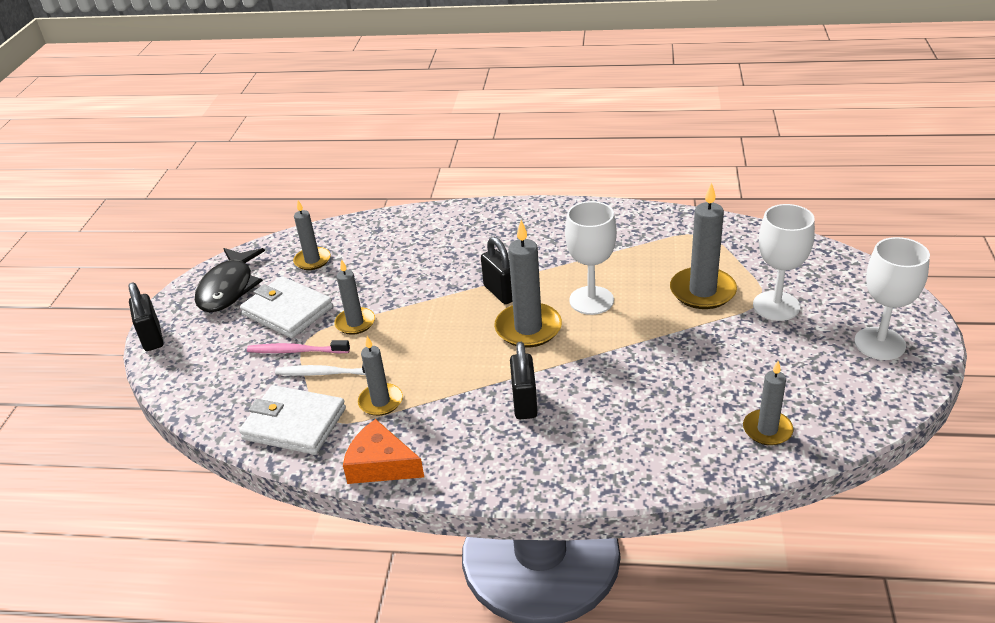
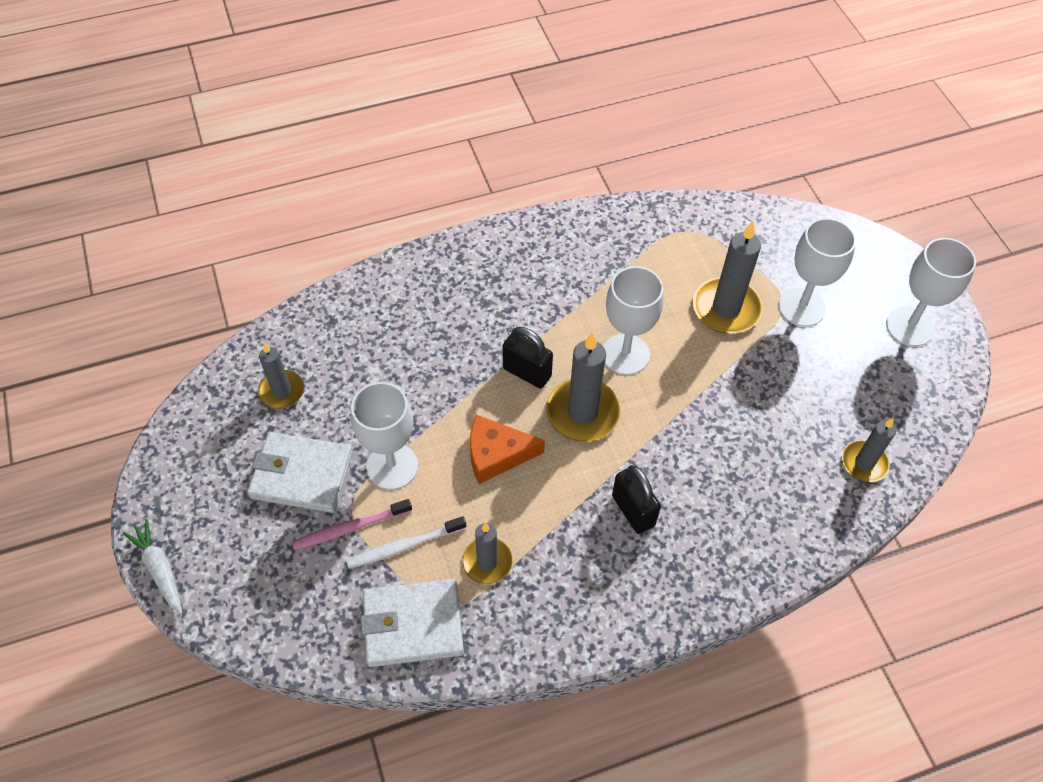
camera: 30 degrees left, 20 degrees up
(152, 338) = (160, 569): black padlock -> white carrot
(229, 288) = (205, 464): black fish -> none
(355, 323) = (392, 466): grey candle -> white goblet
(380, 465) = (536, 640): orange cheese -> orange cheese (496, 454)

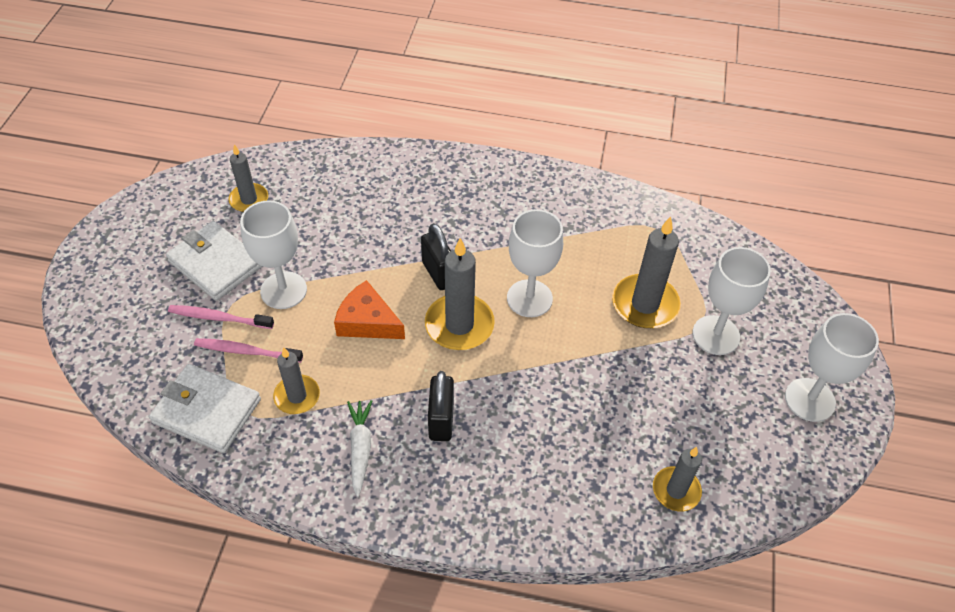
camera: 30 degrees right, 5 degrees down
(160, 569) = (73, 277): white carrot -> white carrot (360, 449)
(403, 546) = (245, 351): white toothbrush -> pink toothbrush

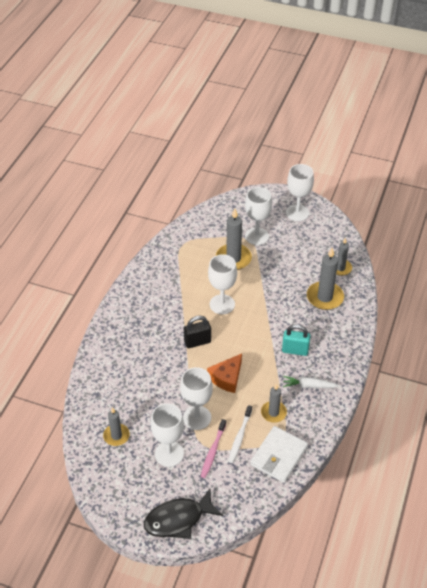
camera: 80 degrees left, 5 degrees down
(100, 289) = (178, 519): none -> black fish
(216, 264) = (169, 454): white wallet -> white goblet
(245, 351) = (239, 437): pink toothbrush -> white toothbrush
(441, 420) = (295, 350): black padlock -> turquoise padlock
(459, 325) = (235, 336): grey candle -> grey candle (325, 297)

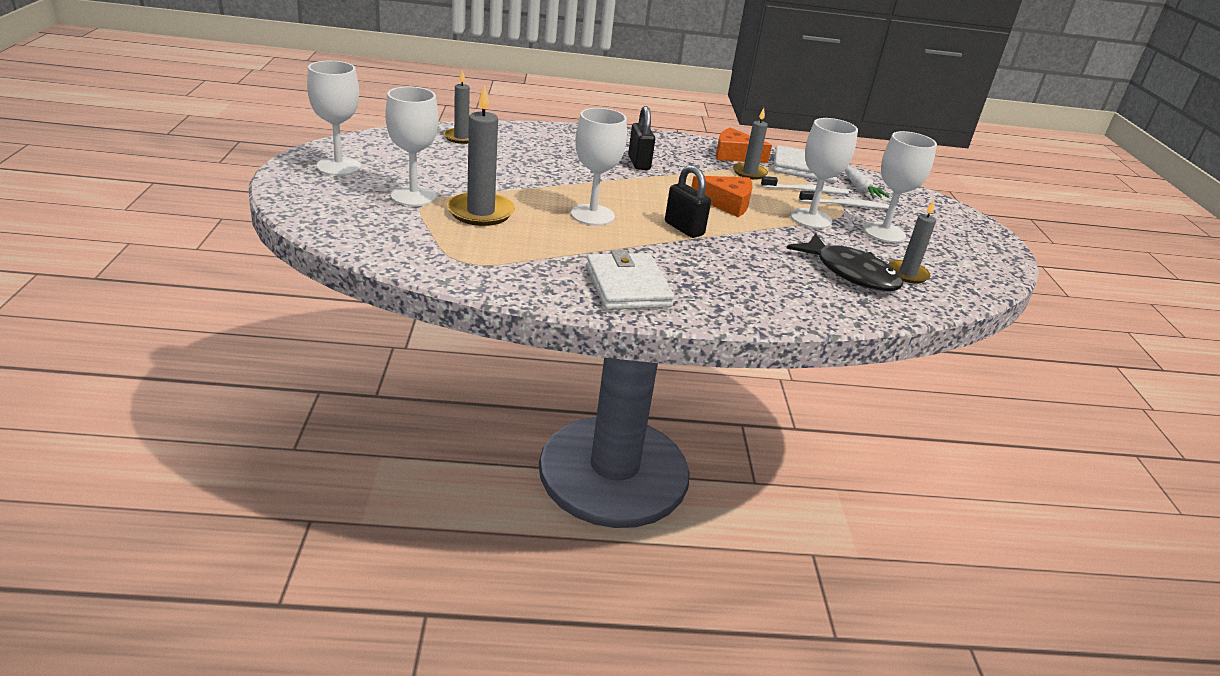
camera: 115 degrees left, 15 degrees down
(143, 297) = (627, 286): none -> white wallet
(178, 519) = (954, 219): black fish -> black fish (850, 273)
(213, 451) = (845, 205): pink toothbrush -> white toothbrush
(295, 350) = (639, 163): turquoise padlock -> black padlock
(307, 417) = (734, 155): none -> orange cheese
(309, 386) = (688, 154): white carrot -> white carrot (859, 188)
(325, 297) = (527, 147): grey candle -> none

